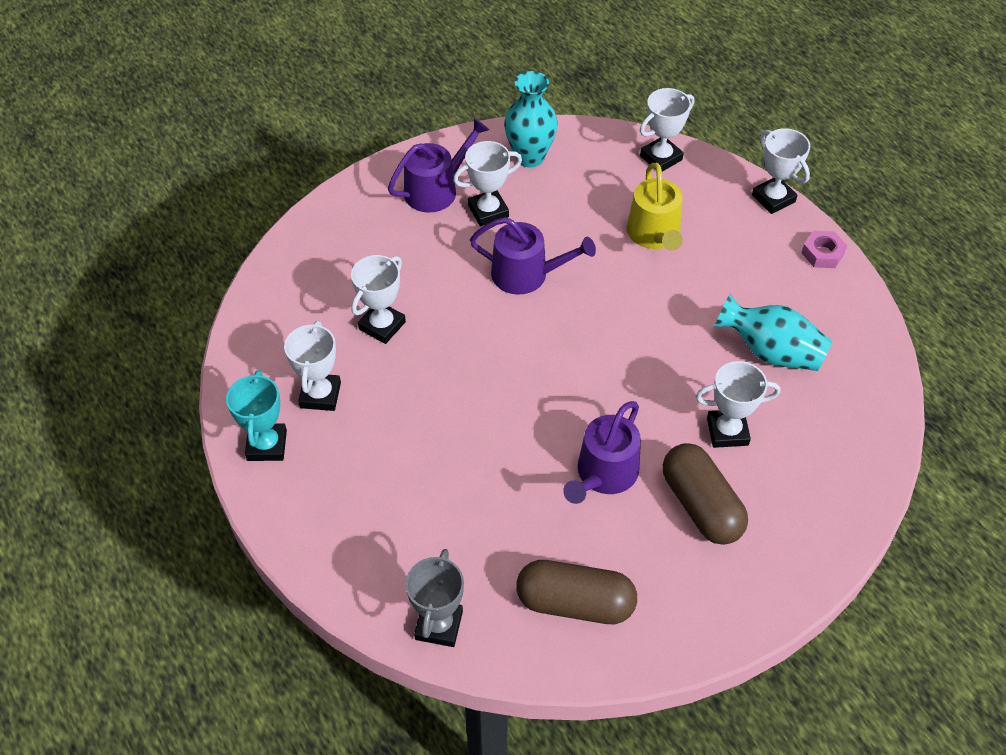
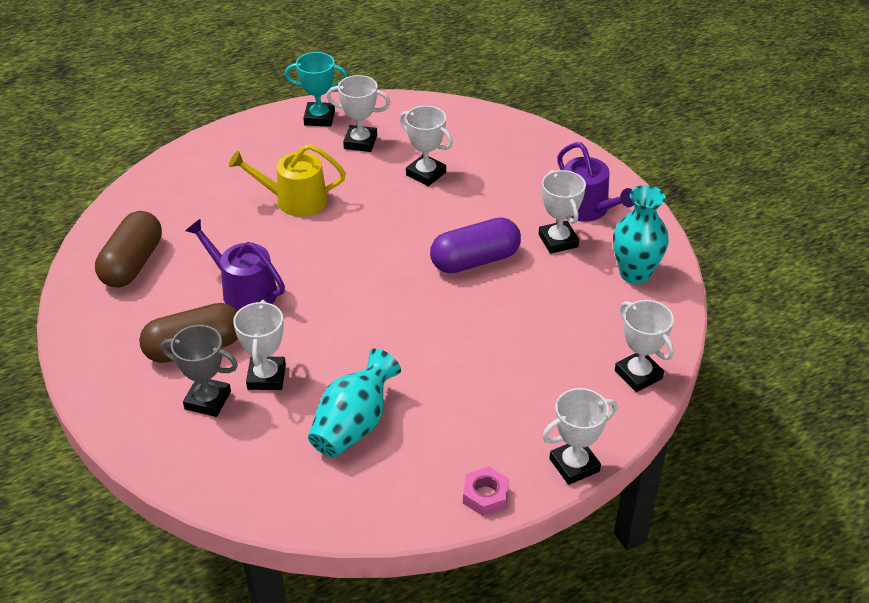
camera: 95 degrees right, 10 degrees down
(439, 625) = (142, 194): grey trophy -> grey trophy (208, 400)
(526, 274) = (475, 260): purple watering can -> purple capsule
(654, 235) = (521, 356): yellow watering can -> yellow watering can (294, 200)

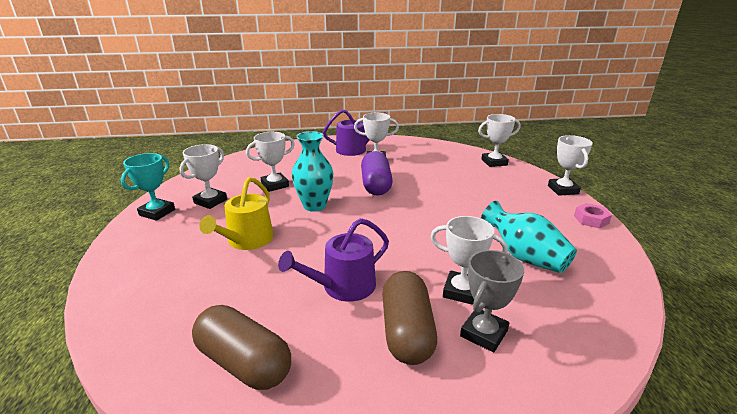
camera: 70 degrees left, 15 degrees down
(635, 273) = (416, 149): turquoise vase -> turquoise vase (314, 206)

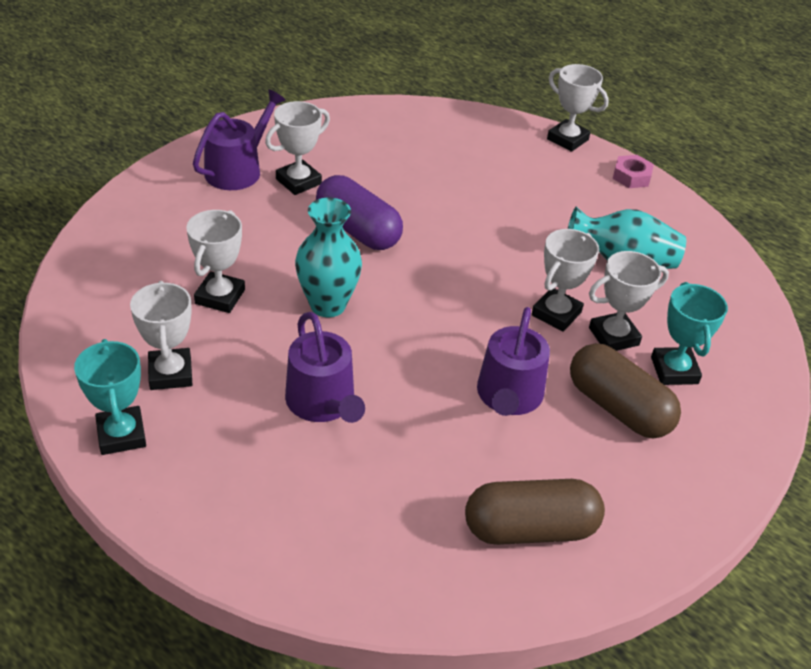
camera: 45 degrees left, 15 degrees up
(247, 240) = (323, 403): yellow watering can -> purple watering can
(483, 333) = (674, 370): grey trophy -> turquoise trophy
(494, 162) = (450, 120): white trophy -> white trophy (556, 314)

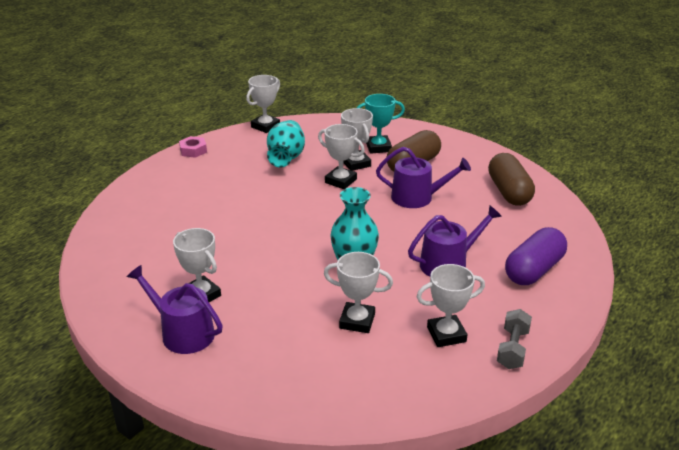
camera: 90 degrees left, 10 degrees down
(121, 435) = (512, 349): turquoise trophy -> grey dumbbell
(358, 230) = (265, 260): purple capsule -> purple capsule (533, 270)
(567, 139) = (145, 172): white trophy -> white trophy (265, 126)

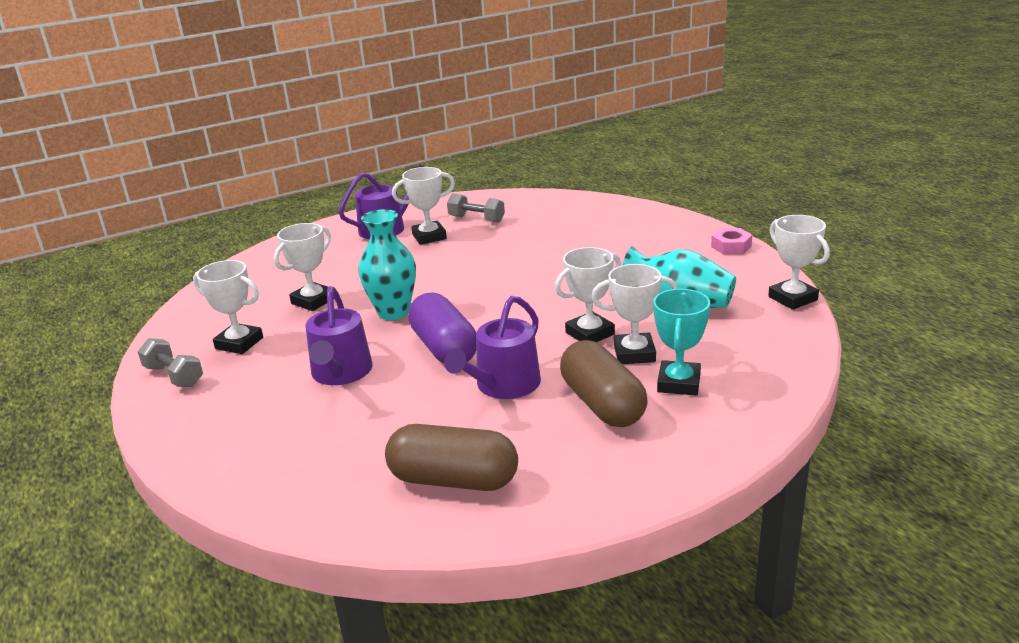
camera: 115 degrees right, 5 degrees down
(152, 277) = (476, 219): none -> grey dumbbell
(446, 334) = (239, 343): white trophy -> white trophy turned 75 degrees counterclockwise
(533, 270) = (262, 434): purple capsule -> purple capsule (444, 348)

